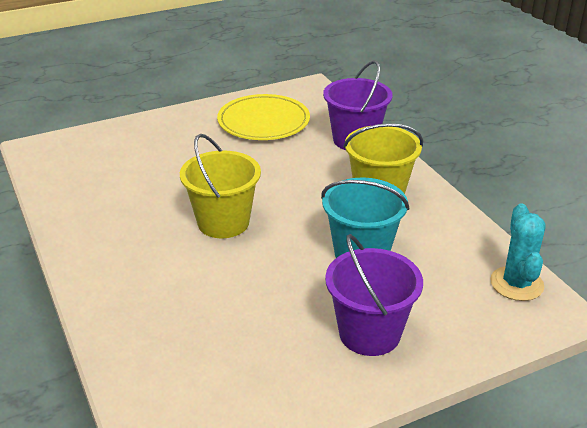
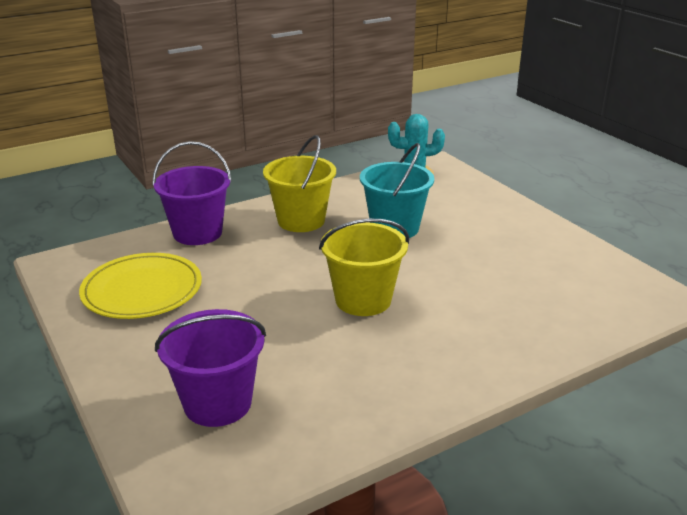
camera: 95 degrees left, 5 degrees down
(369, 333) = (492, 224): purple bucket -> purple bucket (217, 403)

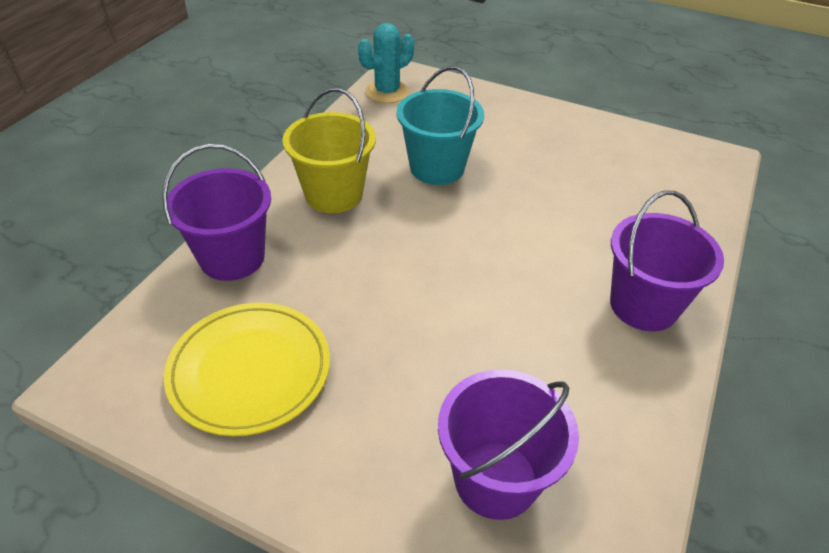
camera: 35 degrees left, 15 degrees up
(363, 300) = (497, 270): yellow bucket -> none
(452, 361) = (643, 305): none -> purple bucket

